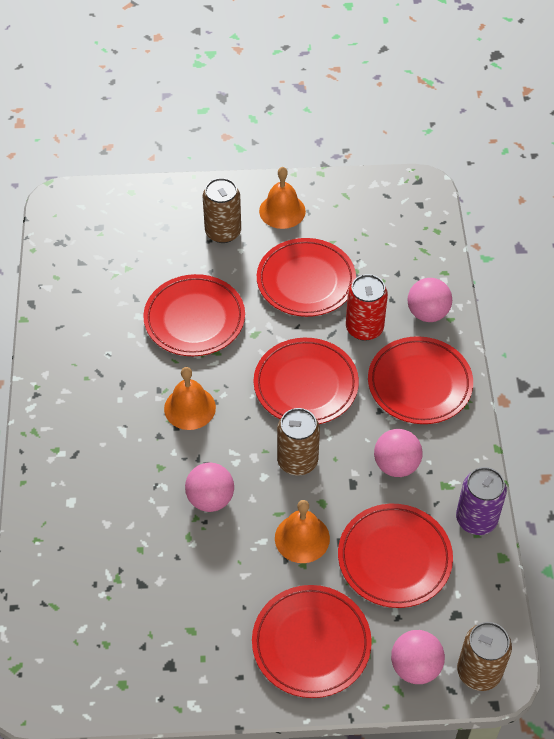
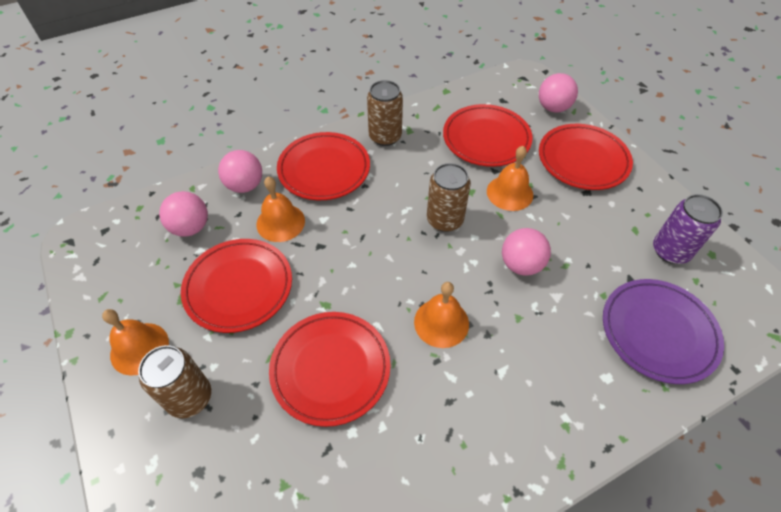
camera: 115 degrees left, 0 degrees up
(80, 569) = (658, 332): none -> purple plate
(306, 385) = (365, 242): red plate -> none
(364, 328) = (280, 222): red can -> orange bell
(396, 465) = (409, 160): pink ball -> pink ball (190, 227)
(476, 519) = (426, 109): purple can -> purple can (670, 251)
(479, 671) = (531, 82): brown can -> brown can (385, 137)

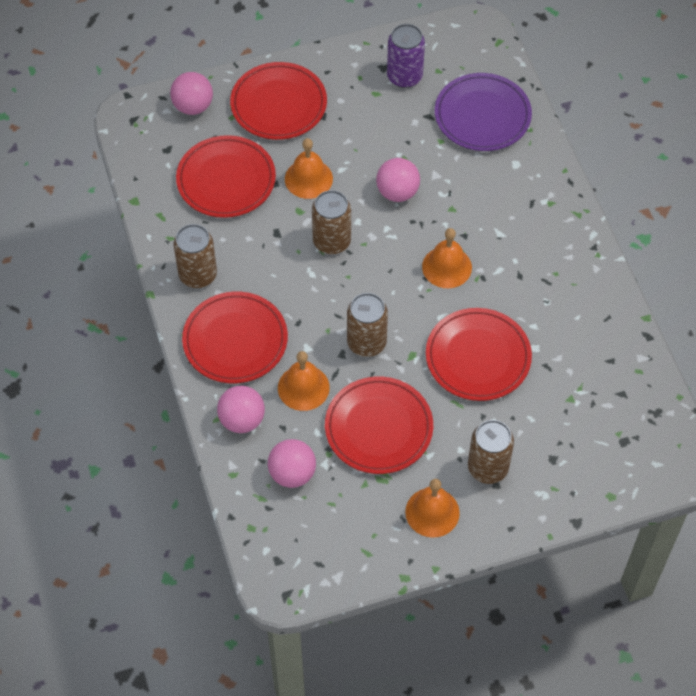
camera: 80 degrees left, 5 degrees up
(335, 263) = (366, 342): none -> brown can

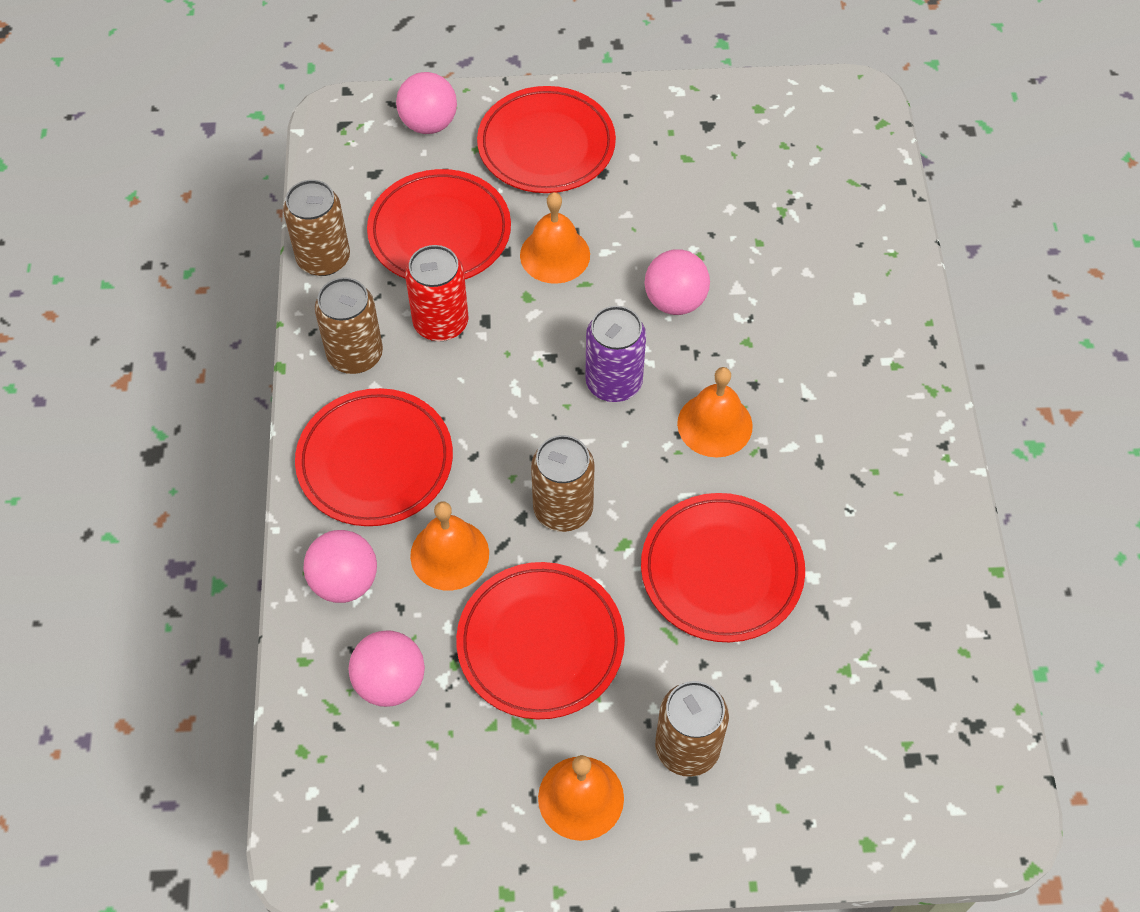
camera: 15 degrees right, 0 degrees up
(247, 241) = (441, 323): none -> red can
(331, 241) = (559, 350): brown can -> brown can (323, 258)
(404, 76) = (734, 143): purple can -> purple can (614, 382)
(482, 116) = (829, 220): purple plate -> none

